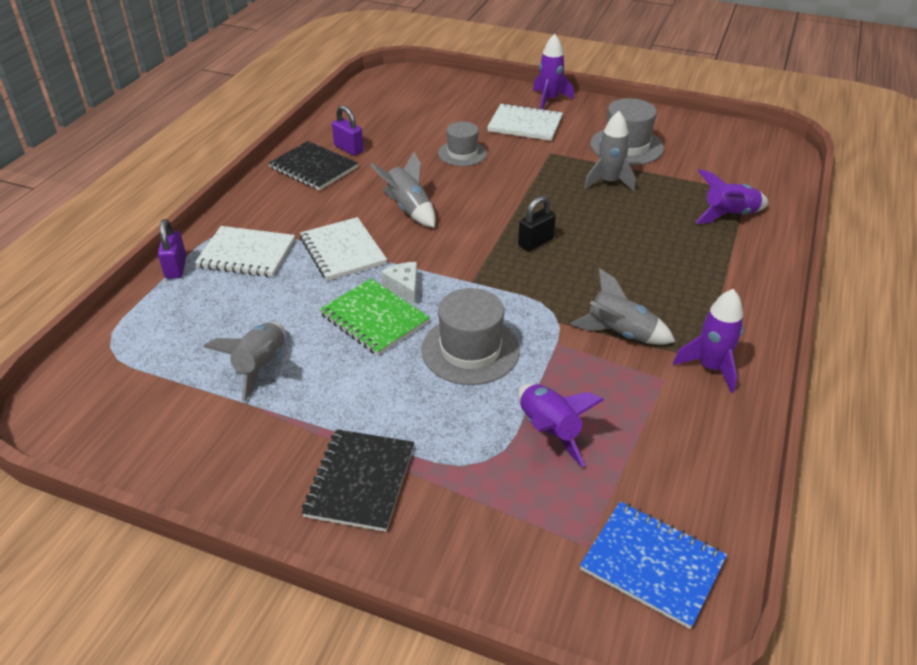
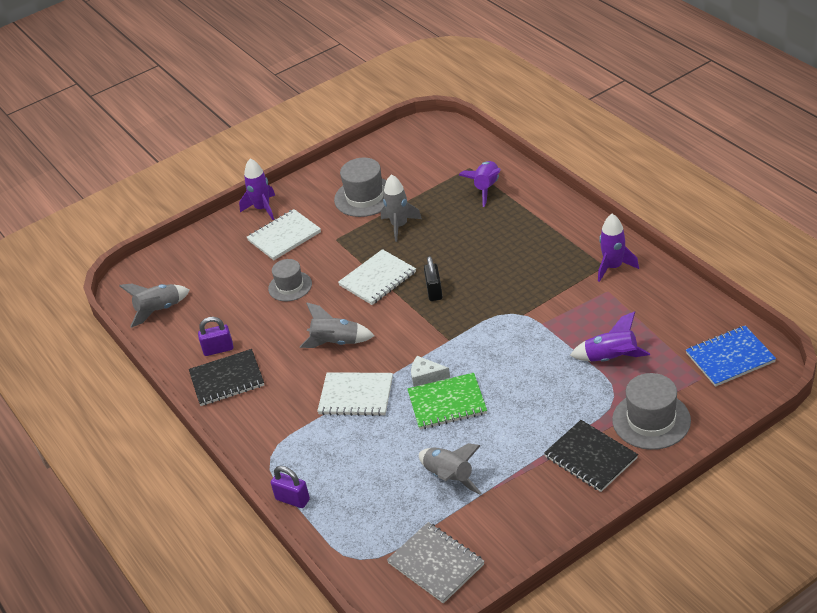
camera: 50 degrees left, 0 degrees up
(122, 409) = (436, 564): none -> grey notebook
(246, 254) = (311, 452): white notebook -> white notebook (377, 279)
(470, 350) = (516, 366): grey hat -> grey hat (651, 420)
(620, 333) = (555, 291): grey rocket -> grey rocket (159, 310)

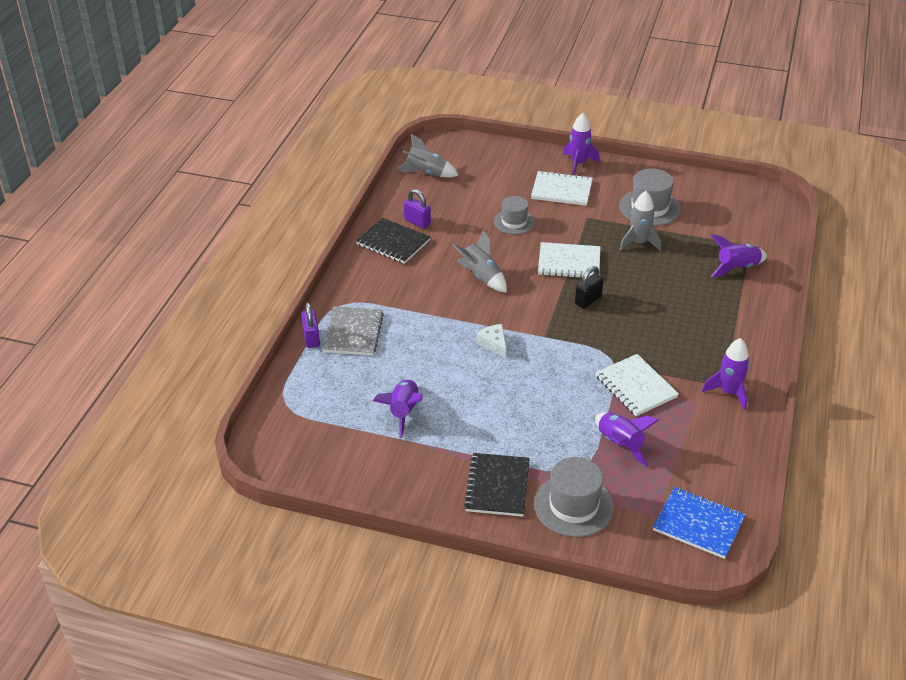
camera: 45 degrees right, 0 degrees up
(356, 396) = (438, 316): white notebook -> white notebook (636, 387)
(436, 564) = (314, 449): grey notebook -> grey notebook (353, 333)
(447, 403) = (477, 370): green notebook -> none
(449, 478) = (403, 412): grey rocket -> purple rocket

